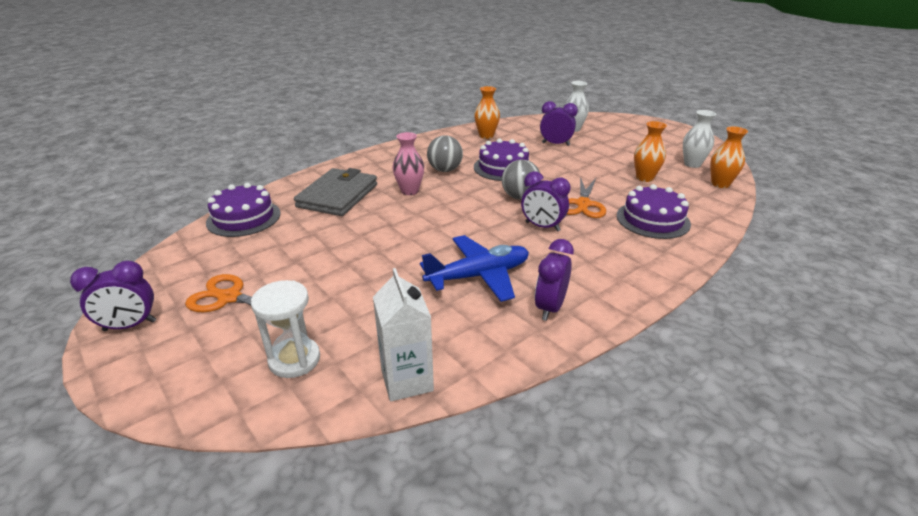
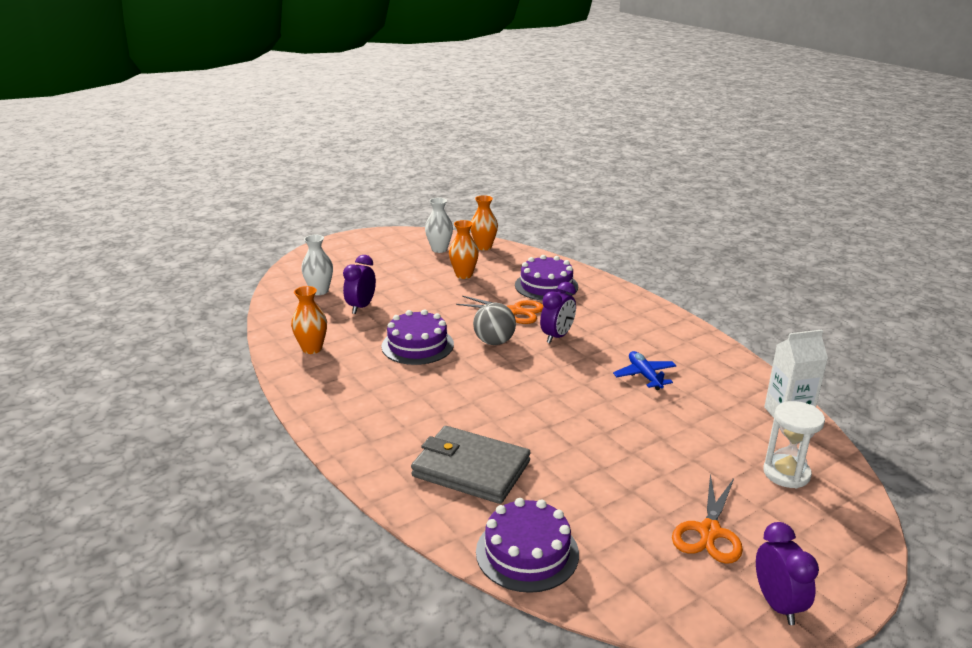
camera: 85 degrees left, 5 degrees down
(409, 191) = (467, 411): pink vase -> none
(445, 170) = (413, 384): grey ball -> none
(478, 276) = (644, 376): blue plane -> blue plane, size x0.63
(550, 308) = (683, 347): purple clock -> none

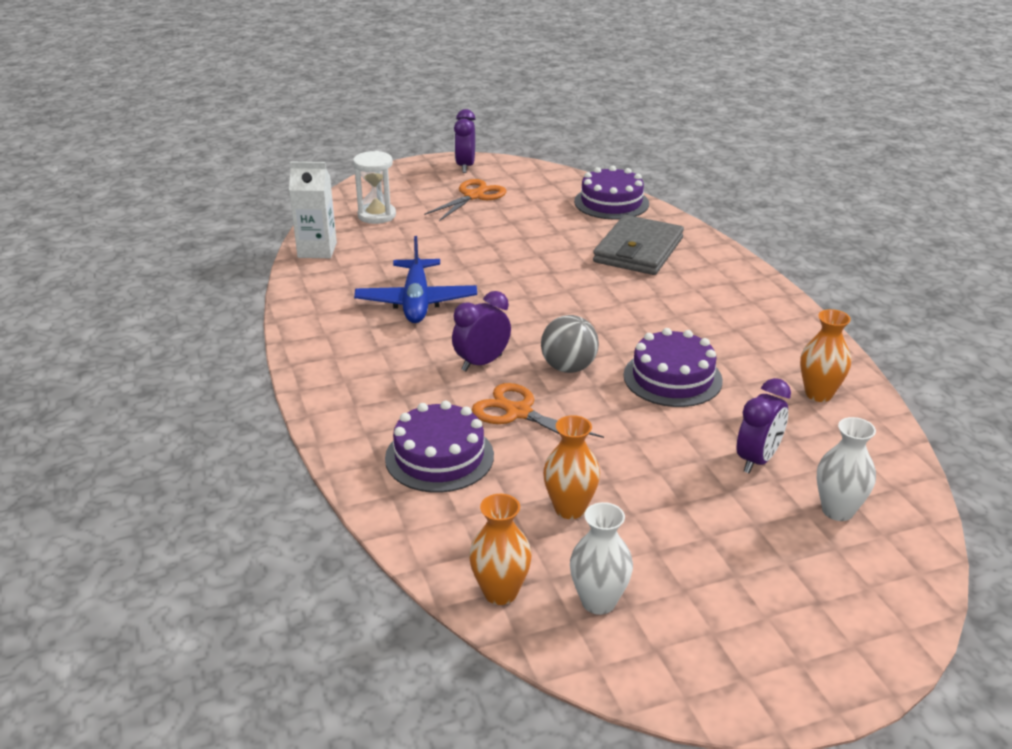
camera: 165 degrees left, 5 degrees up
(471, 469) = (638, 250): grey wallet -> grey wallet turned 75 degrees clockwise
(644, 376) = (416, 301): blue plane -> blue plane, size x1.60

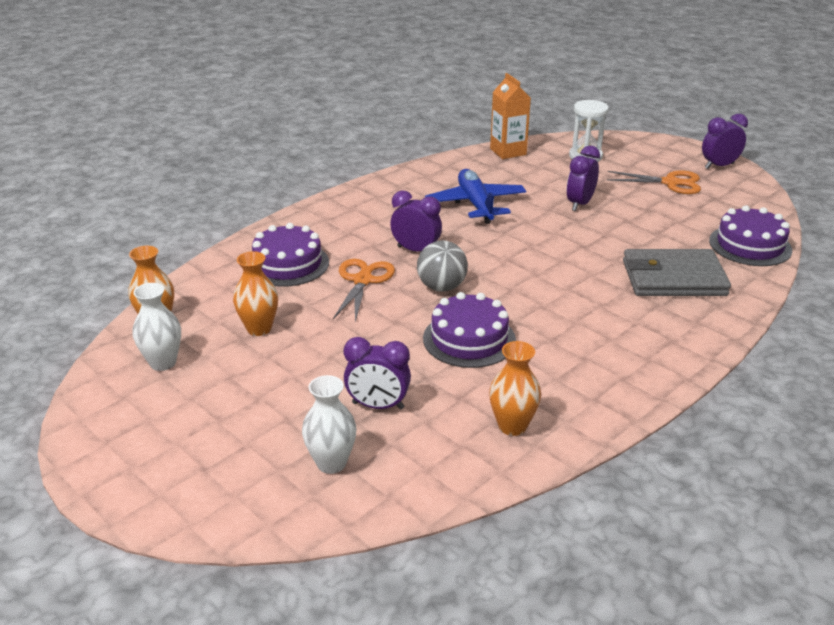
camera: 65 degrees right, 0 degrees up
(317, 250) = (508, 152): white carton -> orange carton
(416, 301) = (476, 204): blue plane -> blue plane turned 105 degrees clockwise
(471, 249) = (580, 204): none -> purple clock

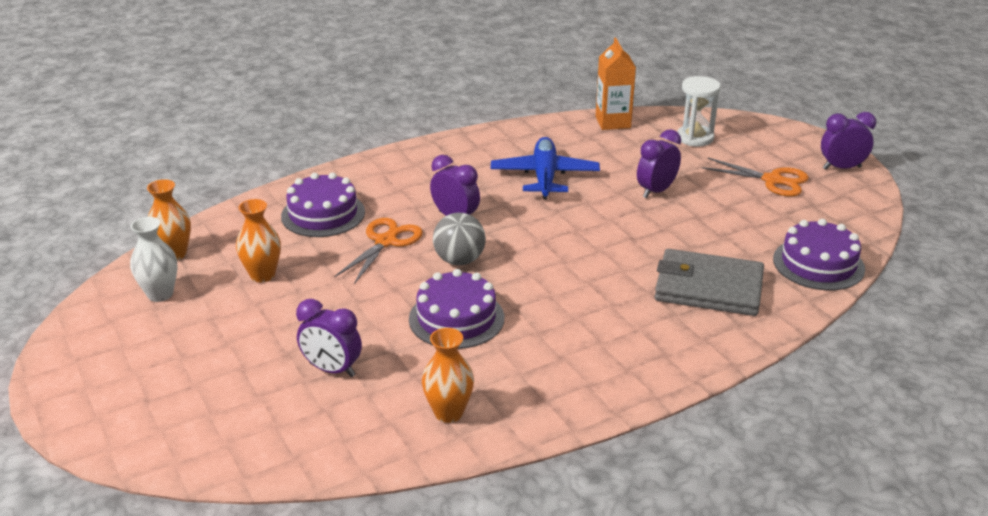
camera: 15 degrees right, 0 degrees up
(331, 463) = (260, 416): white vase -> none

